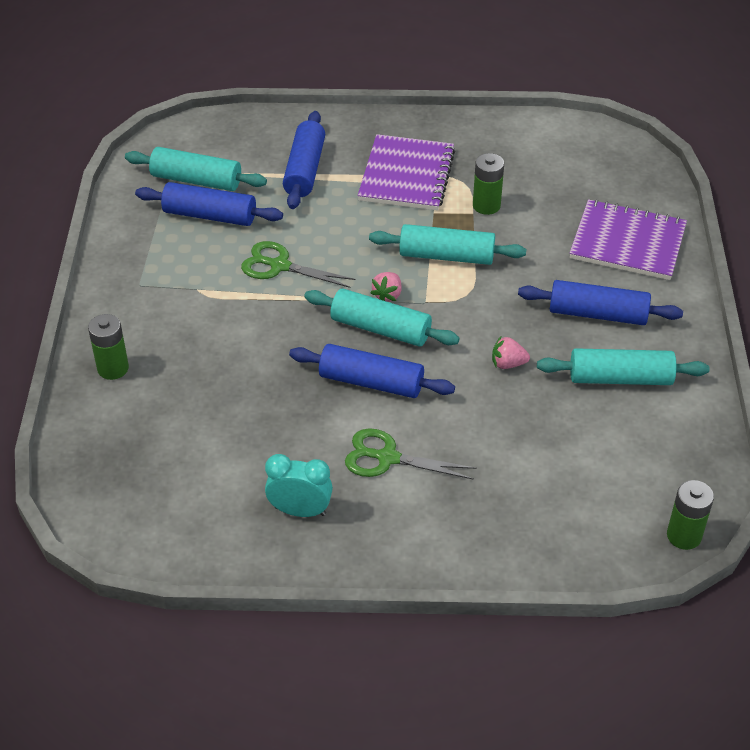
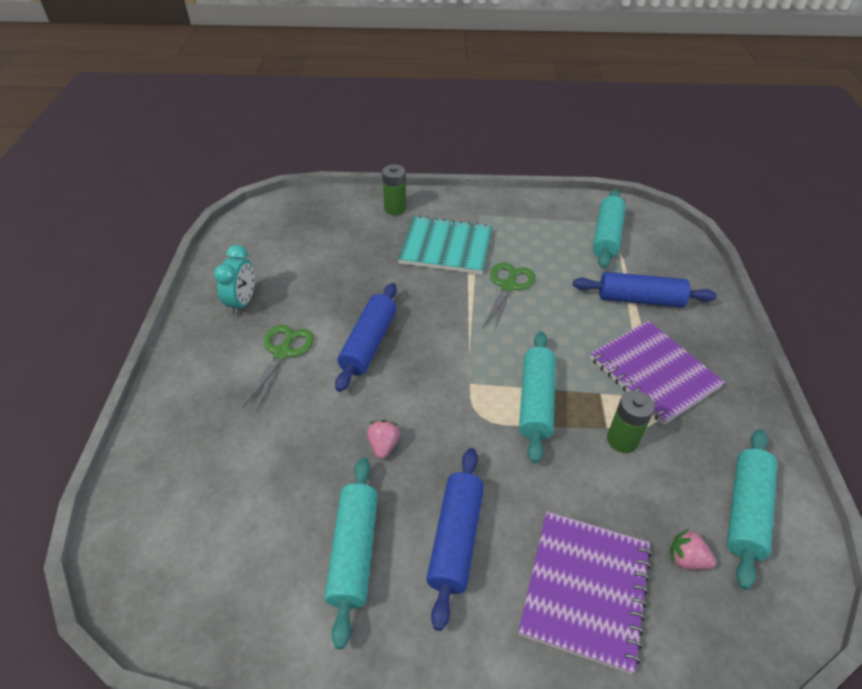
camera: 90 degrees right, 0 degrees up
(204, 317) = (446, 247): none -> turquoise notebook
(210, 215) = (564, 245): blue rolling pin -> none
(380, 328) = (433, 350): turquoise rolling pin -> turquoise rolling pin (746, 511)
(387, 295) = (476, 355): pink strawberry -> pink strawberry (686, 559)
(406, 175) = (653, 373): purple notebook -> purple notebook turned 45 degrees clockwise
(684, 536) = (124, 589): green battery -> none

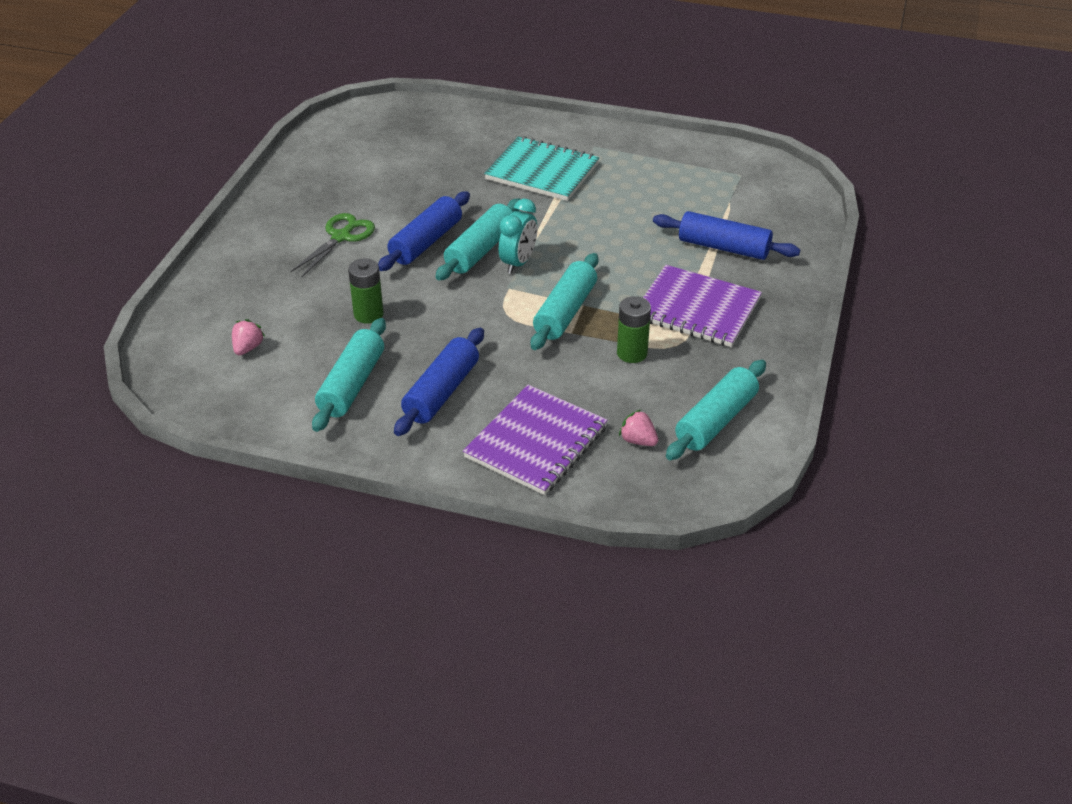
camera: 15 degrees right, 5 degrees down
(242, 302) = (317, 190): turquoise clock -> turquoise clock (518, 263)
(383, 445) = (407, 320): pink strawberry -> pink strawberry (248, 348)
(395, 209) = (504, 128): green battery -> green battery (368, 314)
(508, 286) = (589, 215): green scissors -> none
(606, 236) = (724, 186): turquoise rolling pin -> turquoise rolling pin (480, 250)
(653, 373) = (697, 309): purple notebook -> purple notebook turned 45 degrees counterclockwise

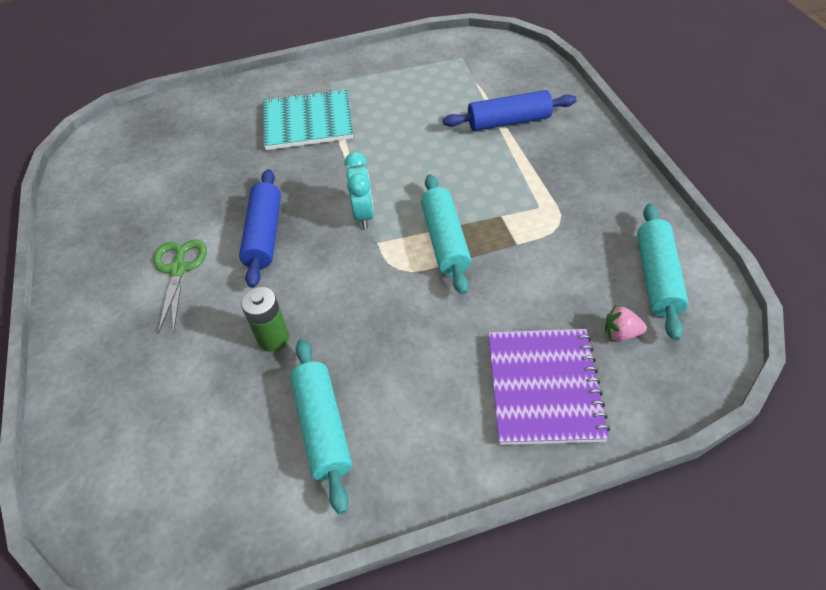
camera: 30 degrees left, 10 degrees up
(248, 348) = (179, 447): pink strawberry -> none
(441, 392) = (414, 384): blue rolling pin -> none
(480, 250) = (320, 218): turquoise rolling pin -> none
(632, 353) = (534, 251): green battery -> none
(697, 309) = (542, 184): purple notebook -> none

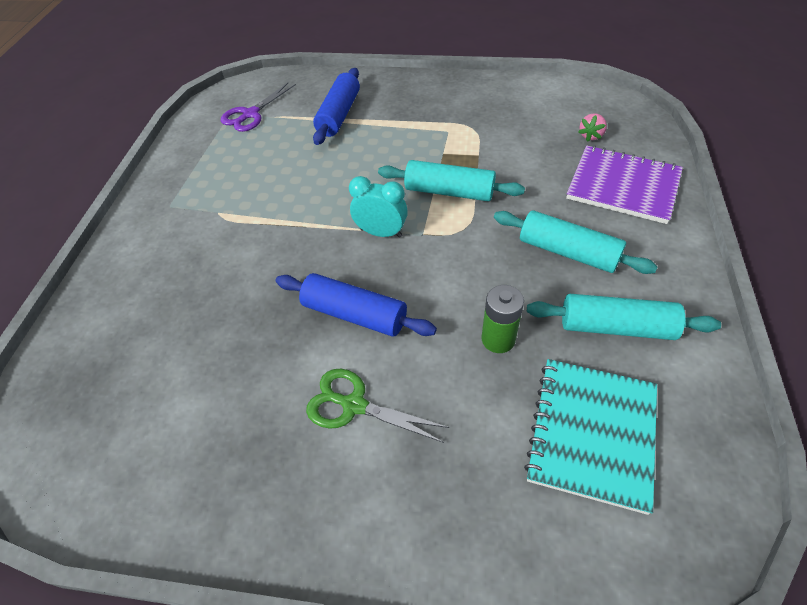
camera: 65 degrees left, 0 degrees up
(308, 122) = (215, 238): turquoise notebook -> turquoise notebook (592, 433)
(469, 69) = (250, 114): none -> purple scissors
(657, 277) = (550, 104): turquoise rolling pin -> turquoise rolling pin (568, 252)

